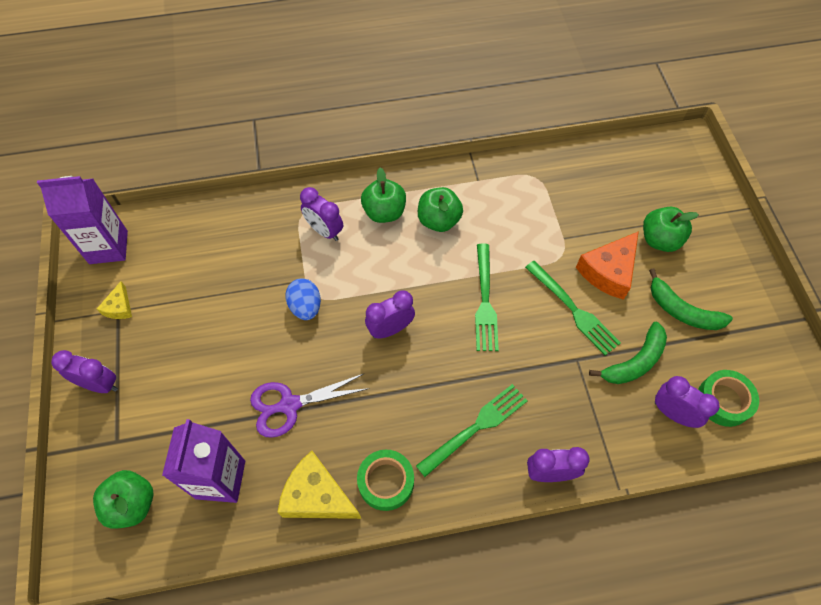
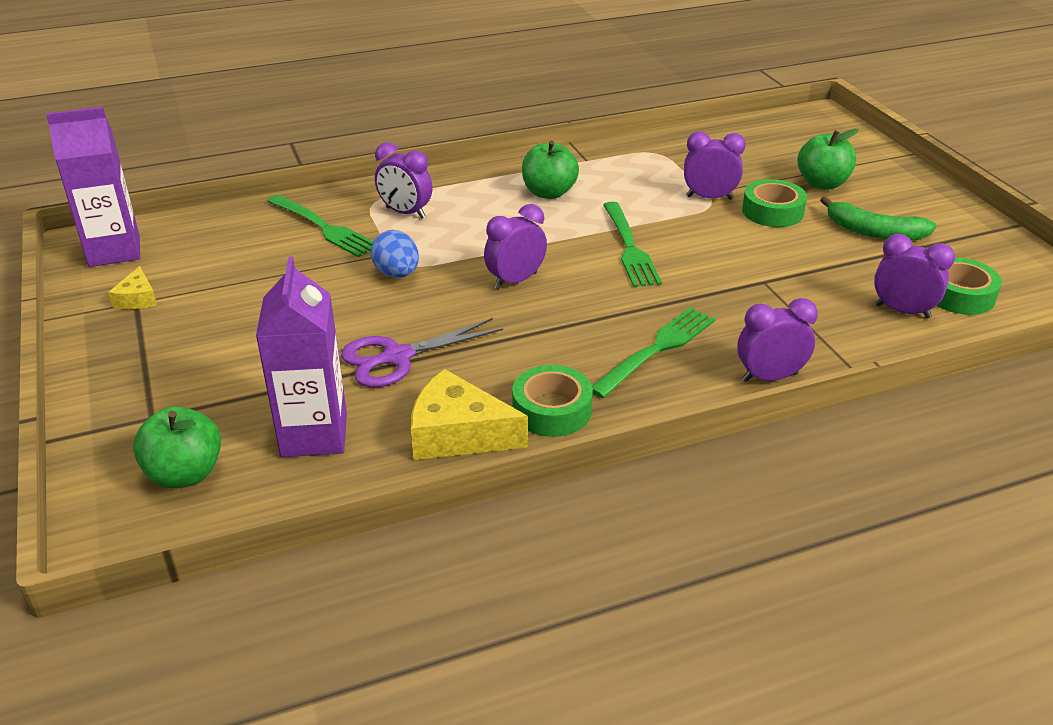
camera: 10 degrees left, 25 degrees down
(99, 384) = (118, 368): purple clock -> purple clock (709, 197)
(384, 212) = (478, 192): green apple -> none
(573, 309) = (742, 243): green fork -> green fork (323, 227)
(609, 271) = (772, 211): orange cheese -> green tape
(635, 361) = (836, 276): green banana -> none

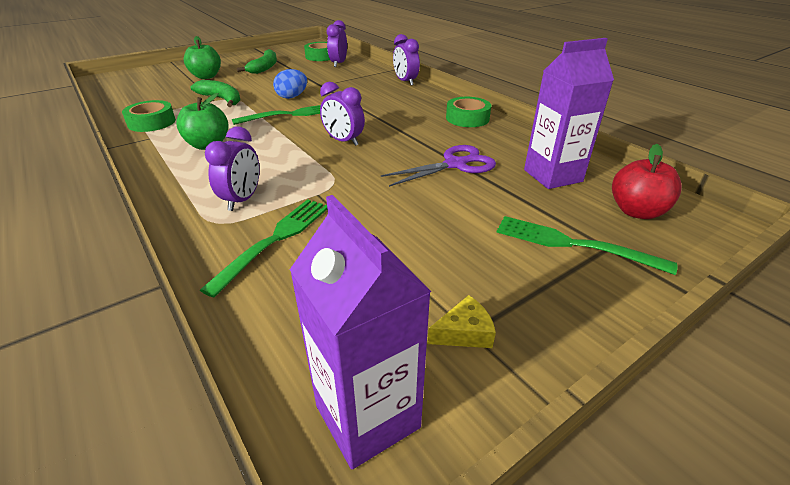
camera: 105 degrees left, 0 degrees up
(185, 474) = (636, 211): green apple -> red apple
(397, 274) = (350, 184): blue egg -> blue egg (292, 97)
(397, 357) = (455, 164): purple scissors -> purple scissors turned 75 degrees counterclockwise
(458, 434) = (508, 136): yellow cheese -> none
(656, 349) = (398, 101): green fork -> green fork (573, 244)
(709, 197) = (221, 99): purple clock -> green banana
(772, 211) = (241, 85): green tape -> green tape (152, 122)

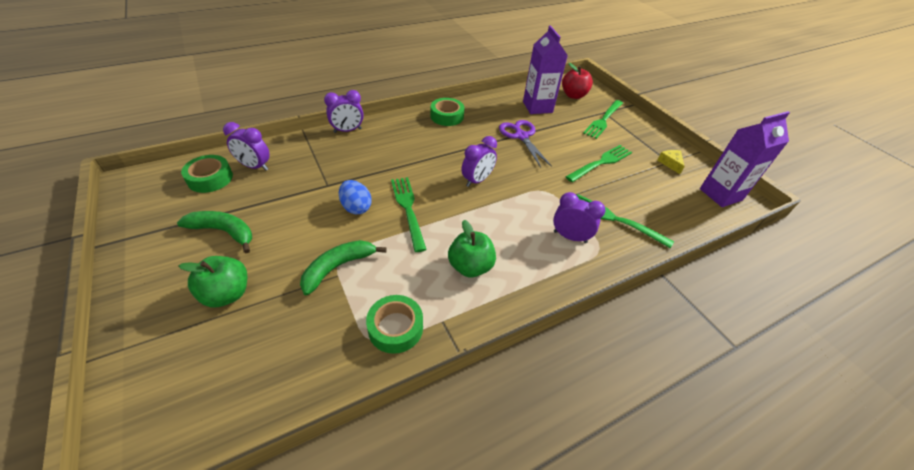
camera: 85 degrees left, 10 degrees up
(421, 233) = (601, 163): none -> green fork

